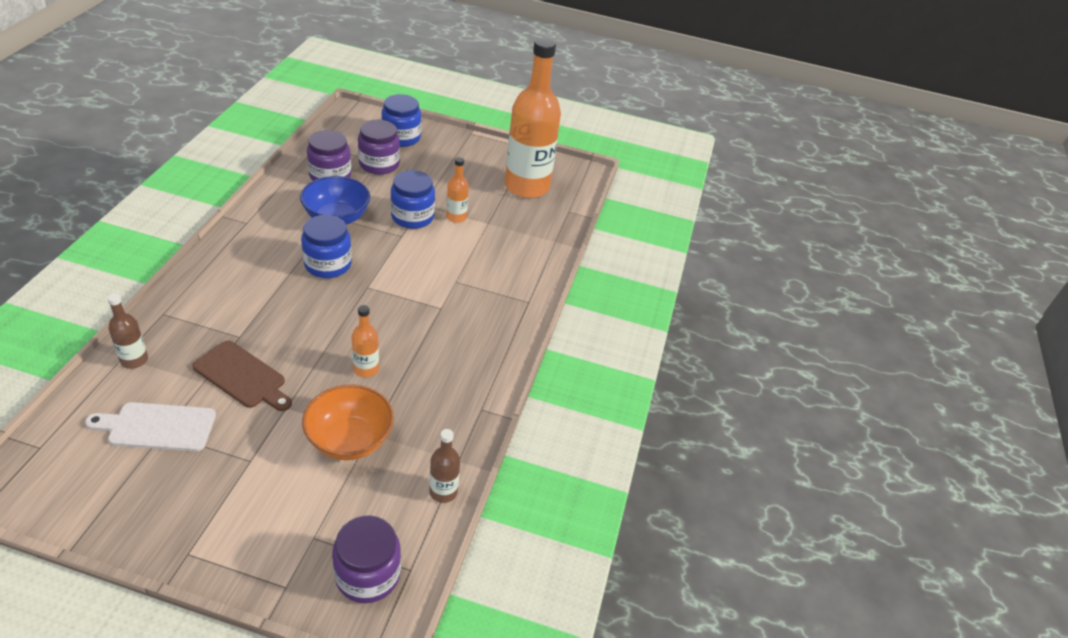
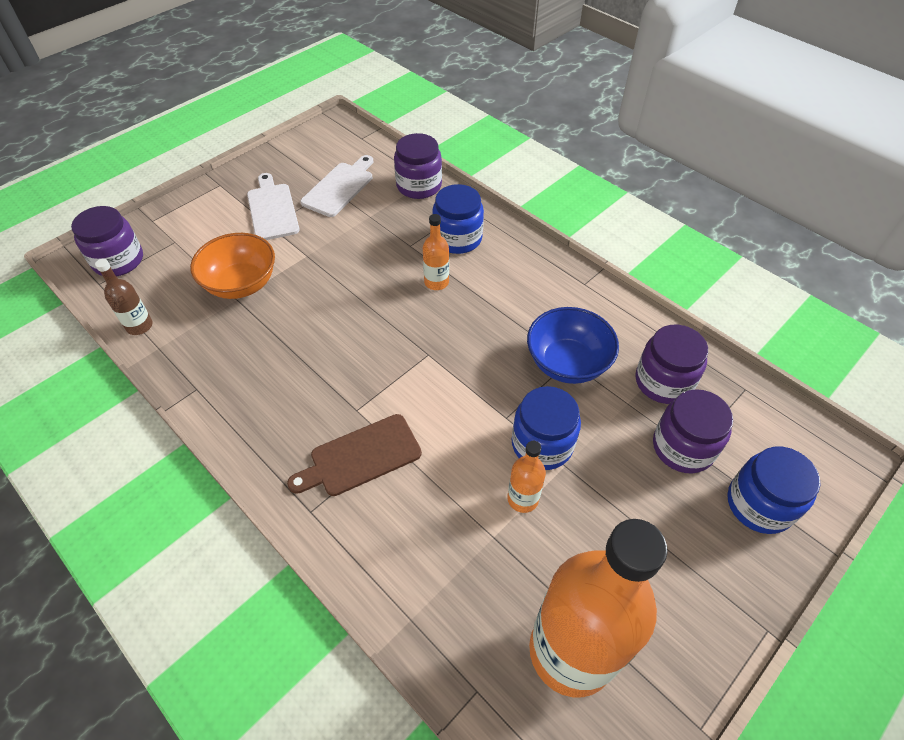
camera: 125 degrees right, 10 degrees up
(134, 360) = (419, 186): brown bottle -> purple jar
(220, 472) = (272, 209): none -> white cutting board
(242, 376) = (360, 238): brown cutting board -> brown cutting board (361, 457)
(328, 264) = (482, 331): blue jar -> blue jar (457, 238)
(366, 369) = (311, 318): orange bottle -> orange bottle (436, 282)

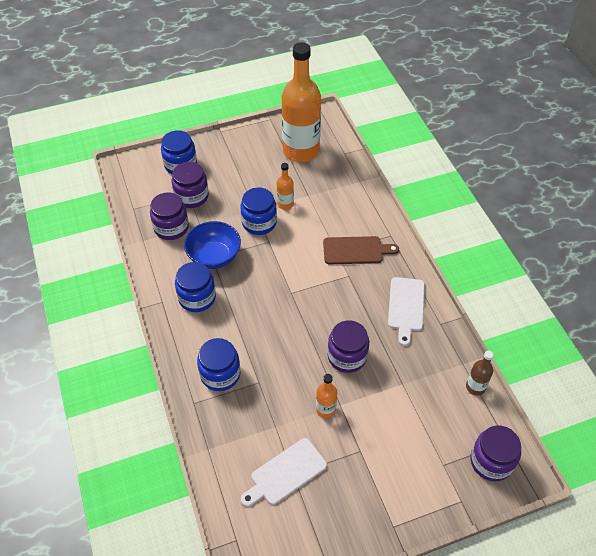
camera: 155 degrees left, 0 degrees up
(241, 284) = (396, 396): orange bowl -> none
(272, 209) = (353, 470): white cutting board -> white cutting board (406, 307)
(419, 186) = (217, 445): purple jar -> purple jar (347, 356)
(436, 282) = (257, 342): orange bottle -> orange bottle (325, 409)
(546, 303) = (197, 298): none -> blue jar

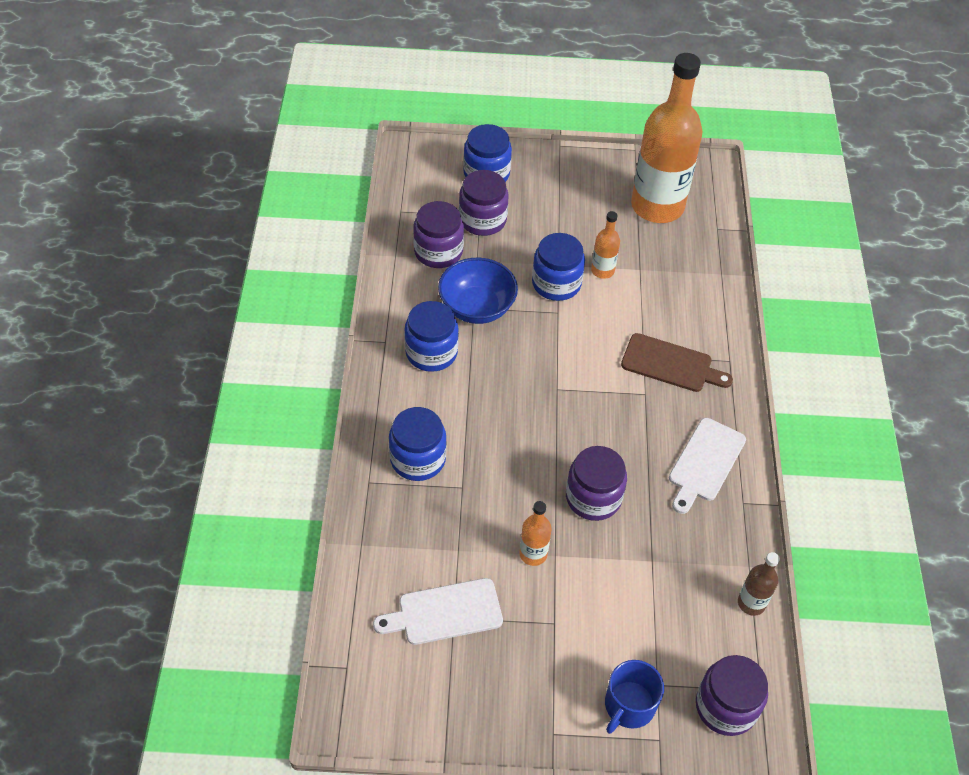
camera: 20 degrees right, 0 degrees up
(432, 486) = (629, 705): none -> blue mug

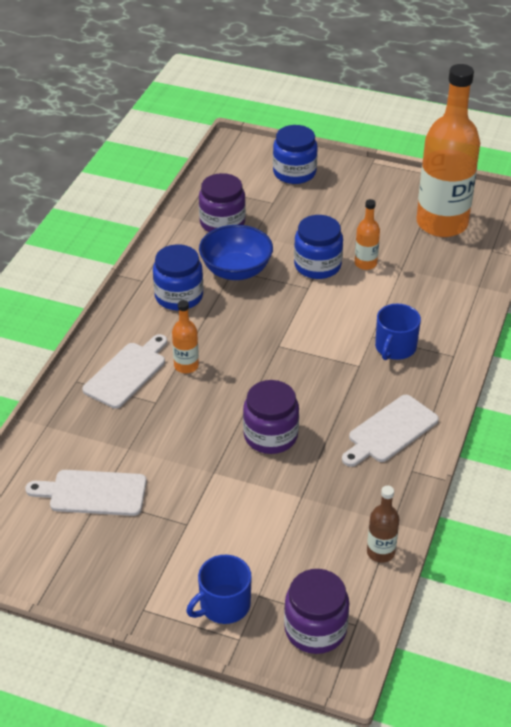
camera: 20 degrees right, 10 degrees down
(418, 459) = (127, 373): blue jar -> white cutting board
(482, 220) = (274, 206): purple jar -> none
(533, 554) = (194, 466): orange bottle -> orange bottle (186, 366)
(671, 364) = (395, 347): brown cutting board -> blue mug

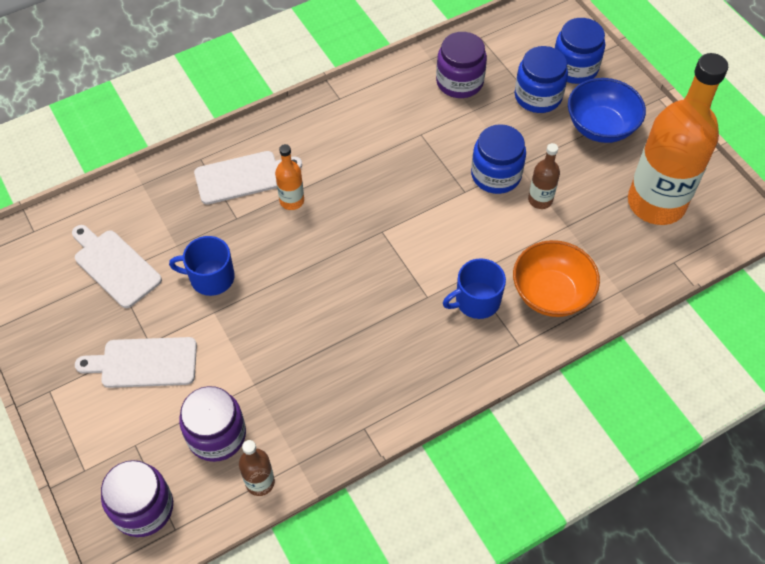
camera: 40 degrees right, 15 degrees up
(179, 296) = (352, 131): blue jar -> blue jar (538, 96)
(223, 605) = (103, 433): blue mug -> blue mug (211, 277)
(236, 270) = (422, 136): blue bowl -> blue bowl (600, 127)
(270, 435) = (288, 311): purple jar -> purple jar (216, 435)
(365, 263) = (540, 200): orange bottle -> brown bottle
(390, 431) = (386, 378): white cutting board -> white cutting board (144, 363)
(438, 314) = (551, 294): none -> orange bowl

